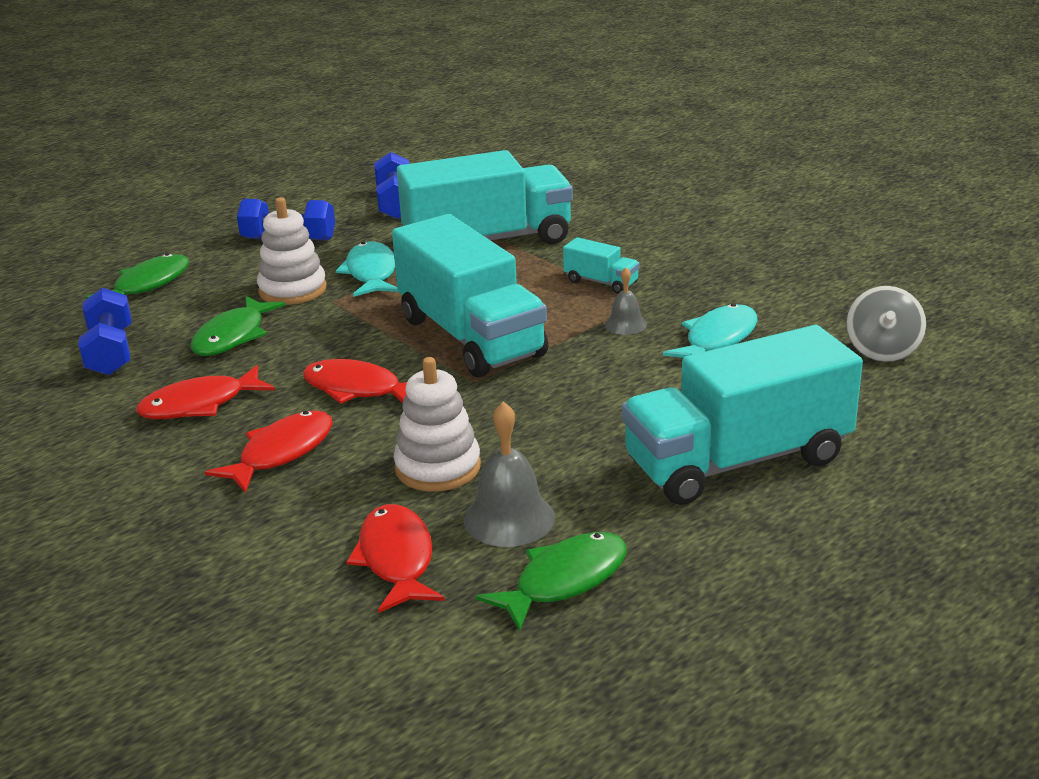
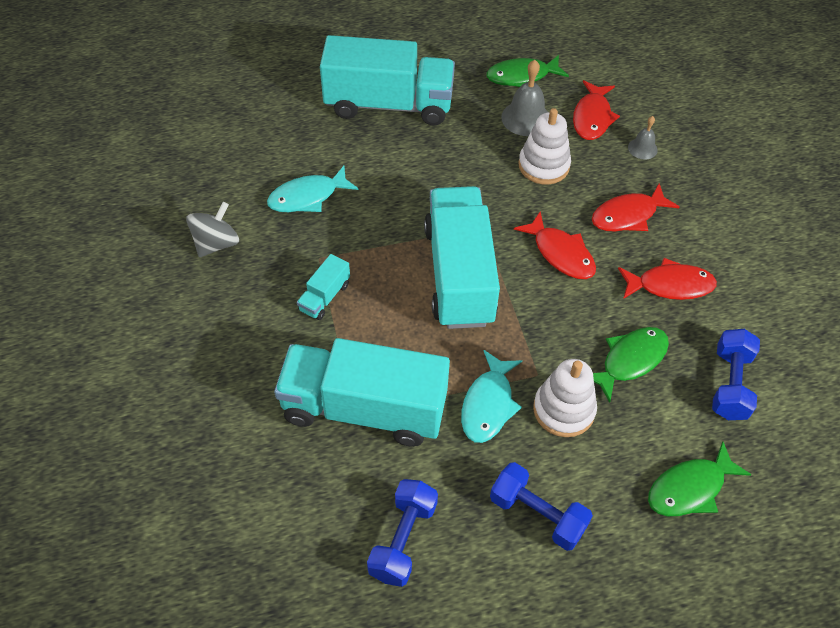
camera: 155 degrees left, 25 degrees up
(601, 282) = (324, 297): turquoise truck -> turquoise truck turned 120 degrees counterclockwise
(625, 324) = (349, 239): grey bell -> grey bell (642, 148)
(882, 350) = (229, 143): grey spinning top -> grey spinning top (216, 243)

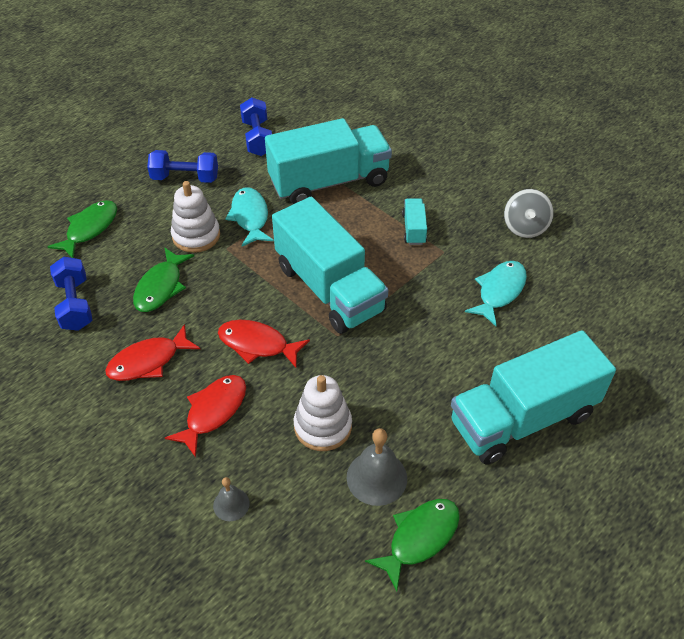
camera: 150 degrees right, 5 degrees down
(592, 117) = (306, 519): red fish -> none

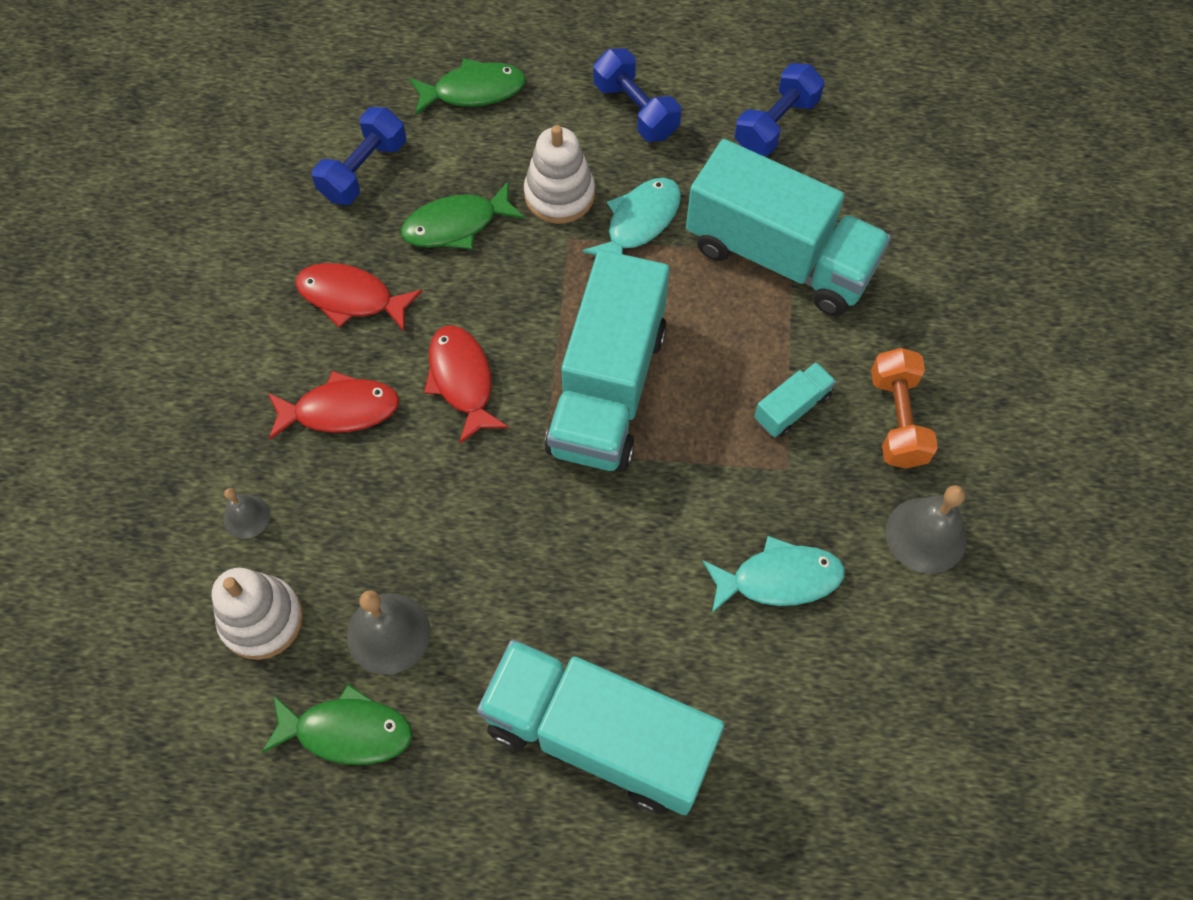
camera: 50 degrees right, 15 degrees up
(323, 426) = (409, 530): white stacking toy -> white stacking toy (262, 619)
(457, 199) = (897, 419): none -> orange dumbbell
(525, 227) = (926, 535): grey spinning top -> grey bell

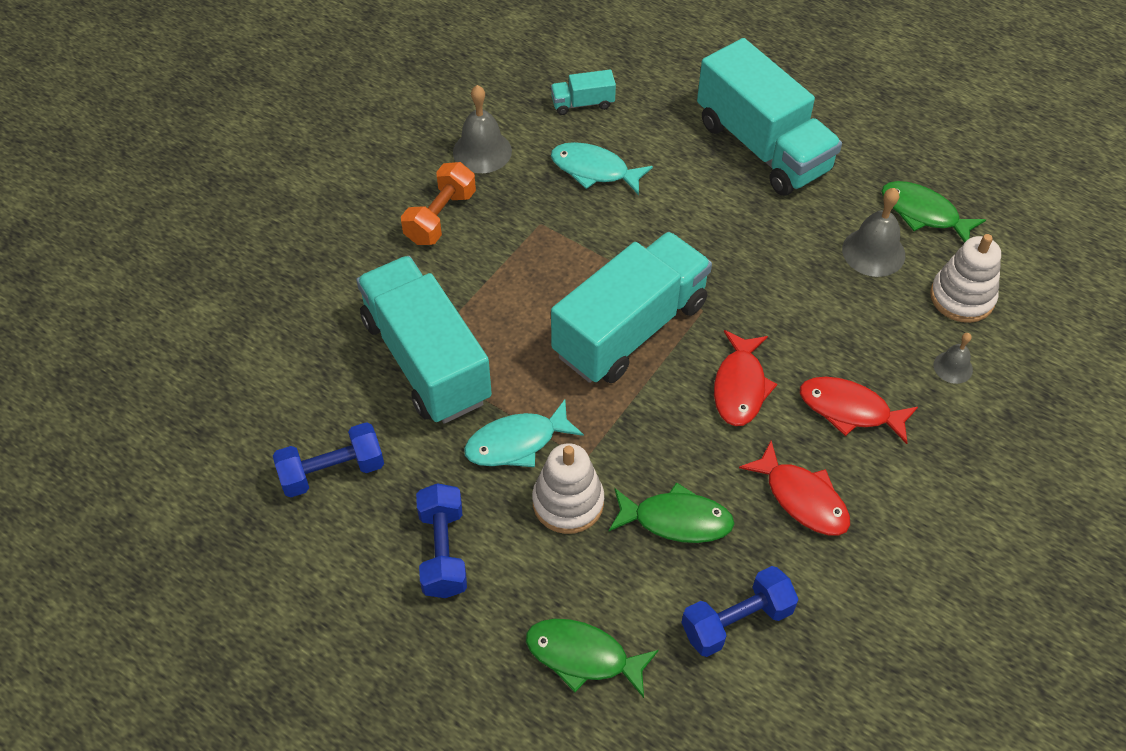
camera: 150 degrees left, 10 degrees down
(792, 408) = (506, 256): turquoise truck -> turquoise truck (582, 103)

